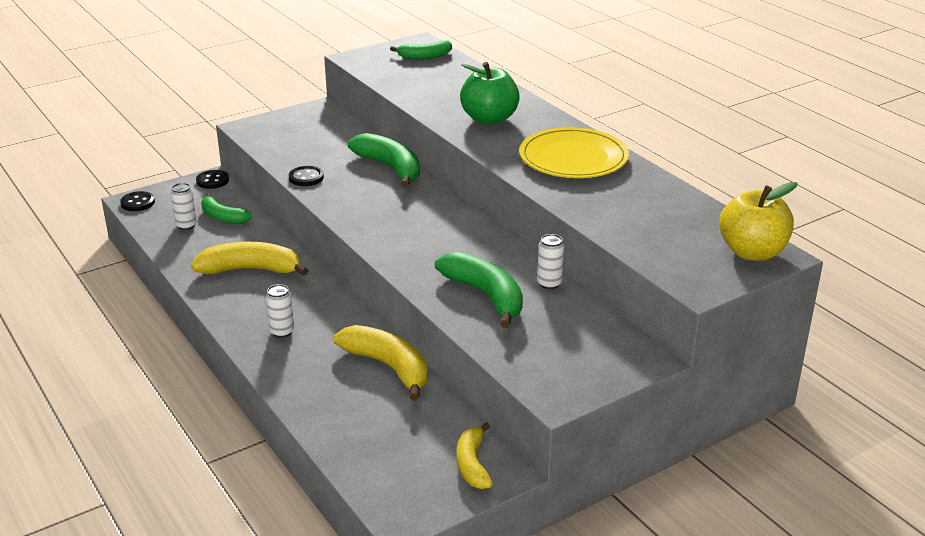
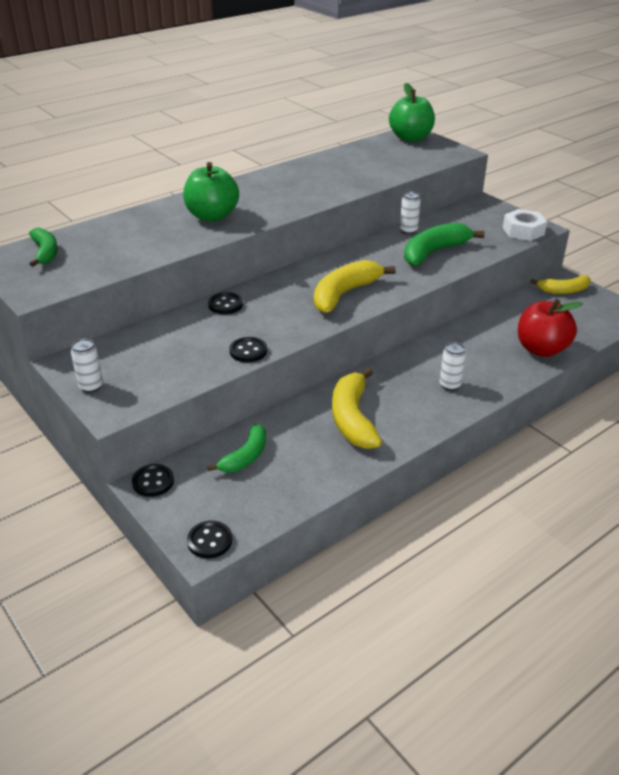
camera: 95 degrees left, 5 degrees up
(186, 225) = (266, 483): white can -> white can (91, 386)
(330, 411) = (541, 349): none -> red apple
(388, 367) = (476, 328): yellow banana -> yellow banana (344, 294)
(390, 168) = (225, 305): green banana -> black button
(544, 380) = (523, 231): none -> white nut
(573, 158) = (288, 184): yellow plate -> none
(752, 252) = (410, 138): yellow apple -> green apple

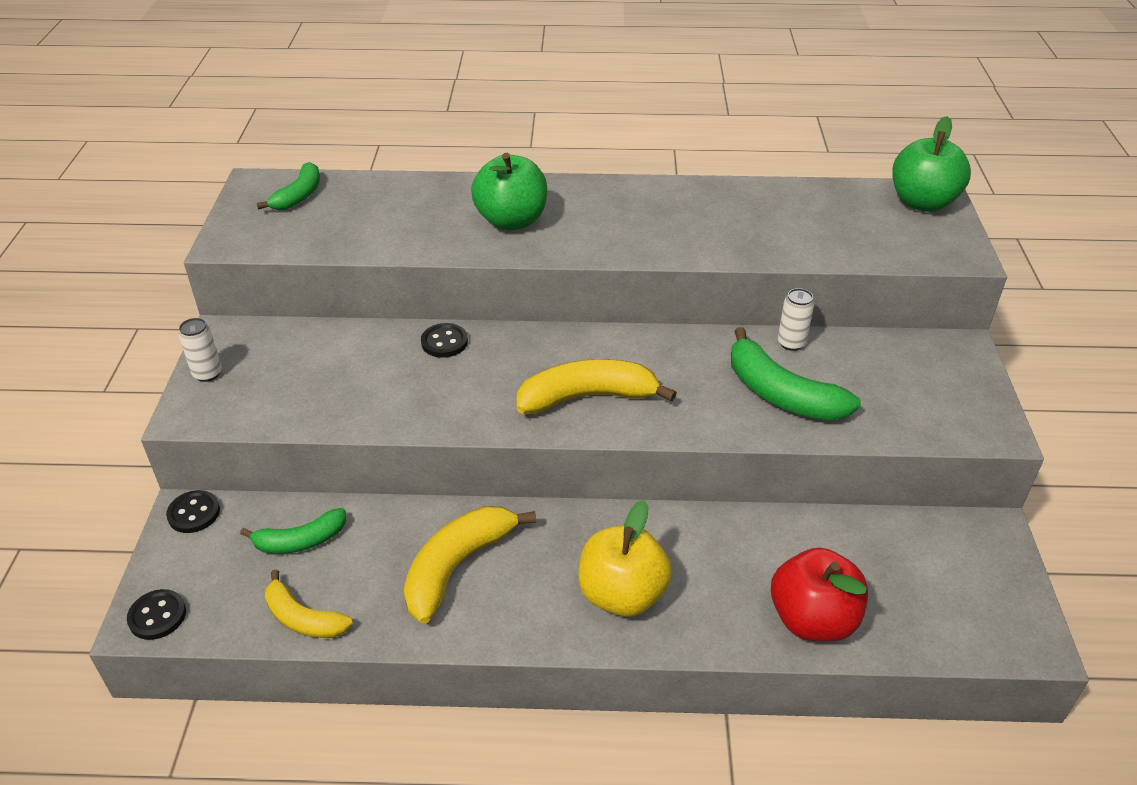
camera: 40 degrees right, 5 degrees up
(248, 351) = (390, 416): black button -> none
(434, 252) = (781, 394): green banana -> green banana turned 135 degrees counterclockwise
(450, 385) = (622, 594): white can -> yellow apple
(523, 231) = (960, 424): white nut -> none
(563, 290) = (971, 547): yellow banana -> yellow banana (303, 618)

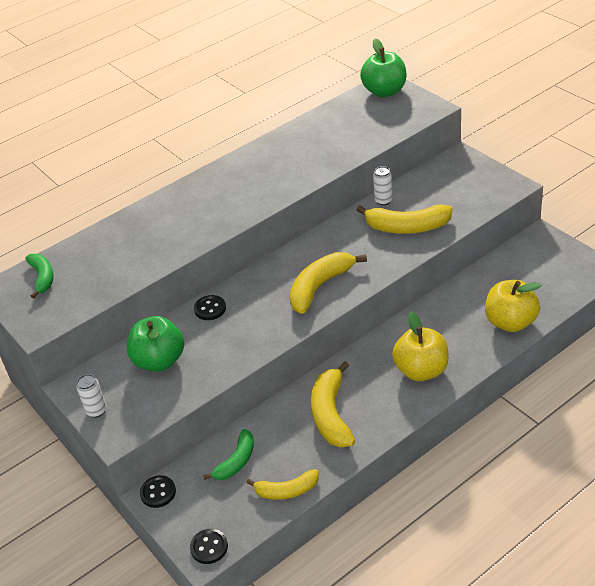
camera: 35 degrees left, 0 degrees up
(511, 221) = (191, 218): green apple -> green apple (159, 361)
(781, 394) = (407, 227): green banana -> yellow banana
(812, 619) = (510, 322): red apple -> yellow apple

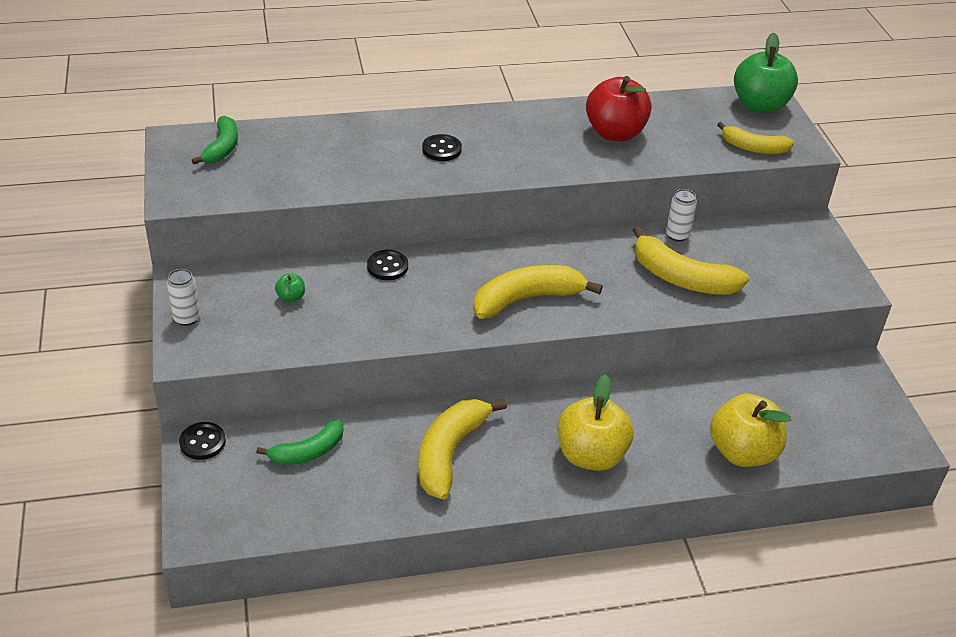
camera: 20 degrees right, 0 degrees up
(159, 361) = (291, 297): green apple -> green apple, size x0.41
(209, 547) = (209, 529): black button -> black button (441, 149)
(287, 491) = (337, 512): yellow banana -> yellow banana (753, 148)
(307, 149) = (615, 133): none -> red apple

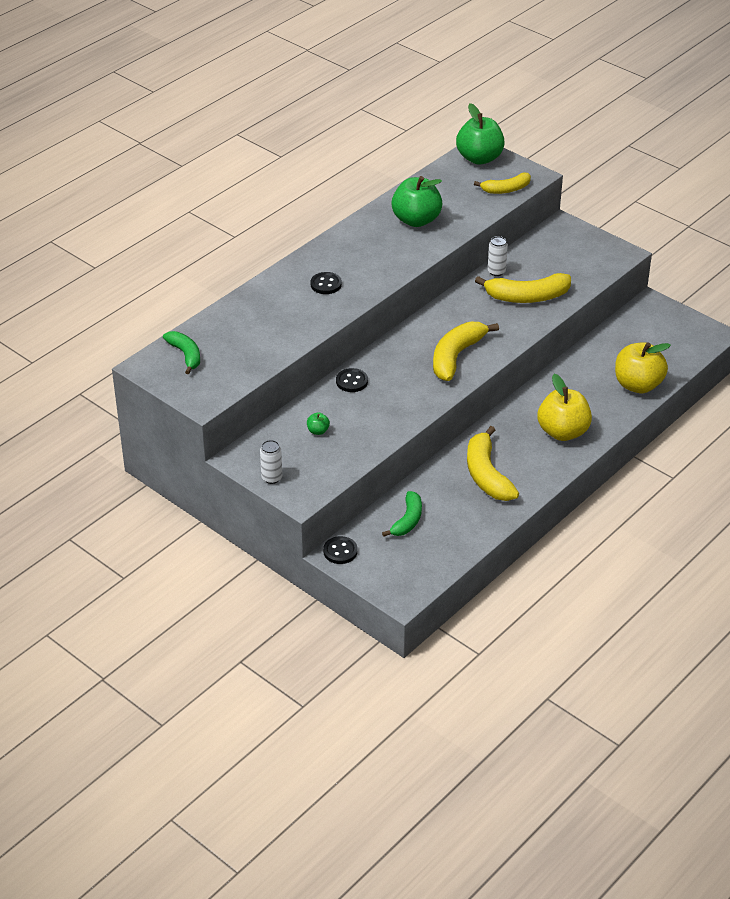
camera: 35 degrees left, 0 degrees up
(615, 133) = (416, 220): red apple -> green apple

